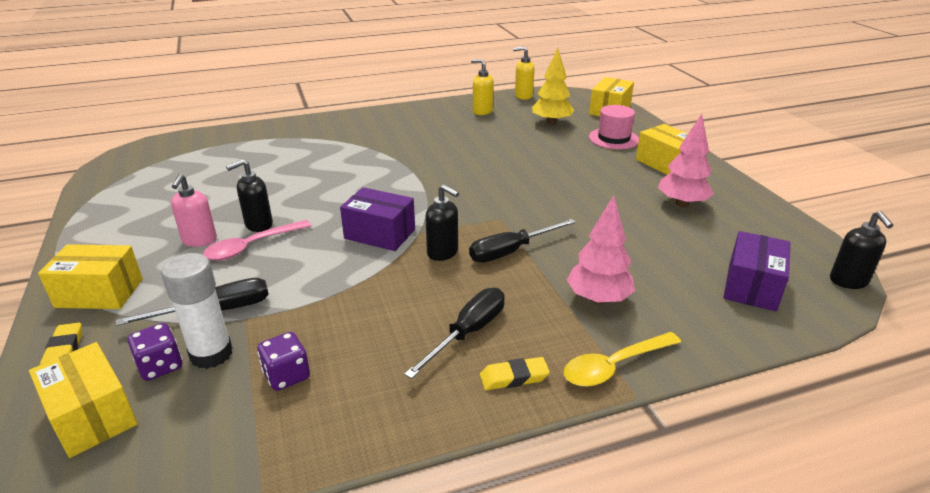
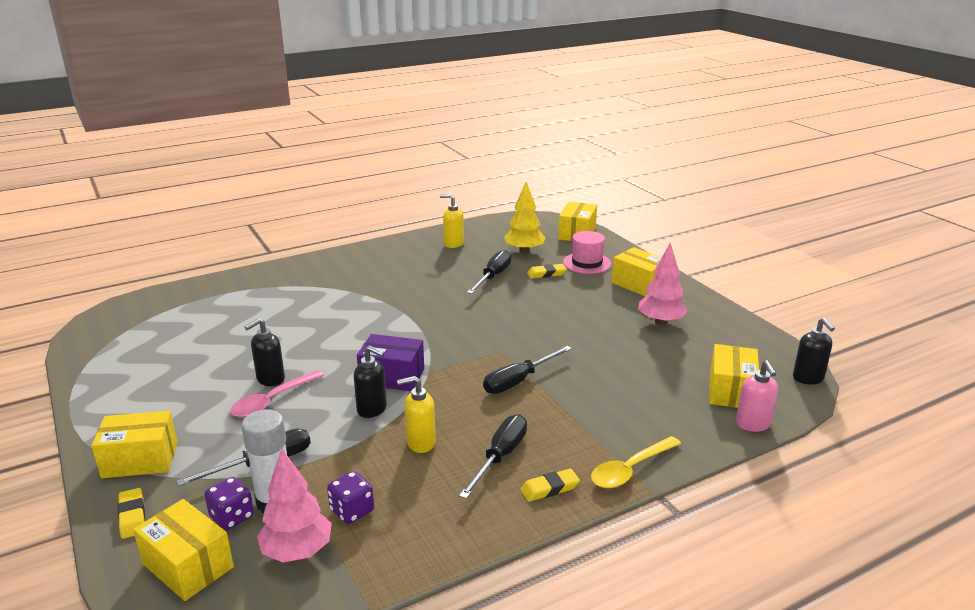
camera: 10 degrees left, 5 degrees down
(199, 240) = (217, 400): pink soap dispenser -> pink soap dispenser (753, 424)
(443, 253) = (457, 388): black soap dispenser -> black soap dispenser (372, 409)
(513, 144) = (493, 276): none -> black screwdriver
(523, 96) = (489, 224): yellow soap dispenser -> yellow soap dispenser (420, 443)
(569, 146) = (546, 274): none -> yellow eraser
(598, 299) = (605, 415): pink tree -> pink tree (297, 551)
(751, 286) = (731, 391): purple box -> yellow box

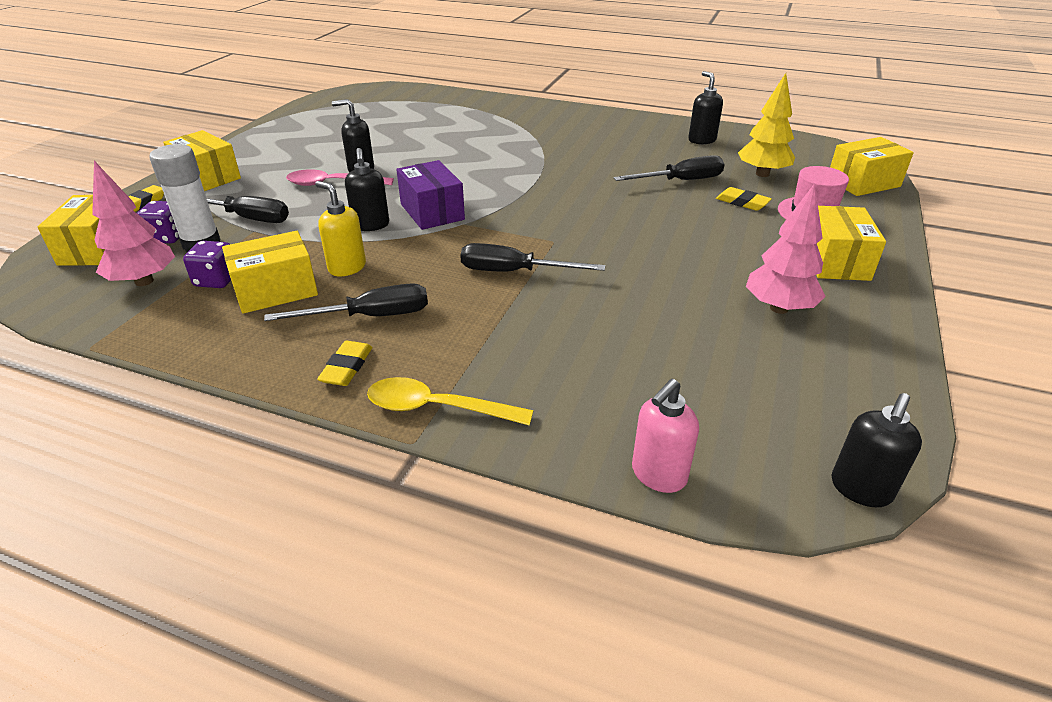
camera: 50 degrees right, 10 degrees up
(453, 244) = (701, 140): yellow soap dispenser -> black soap dispenser
(549, 488) = (347, 367): yellow eraser -> yellow eraser turned 75 degrees clockwise
(731, 391) = (710, 424): yellow box -> yellow box (276, 290)

